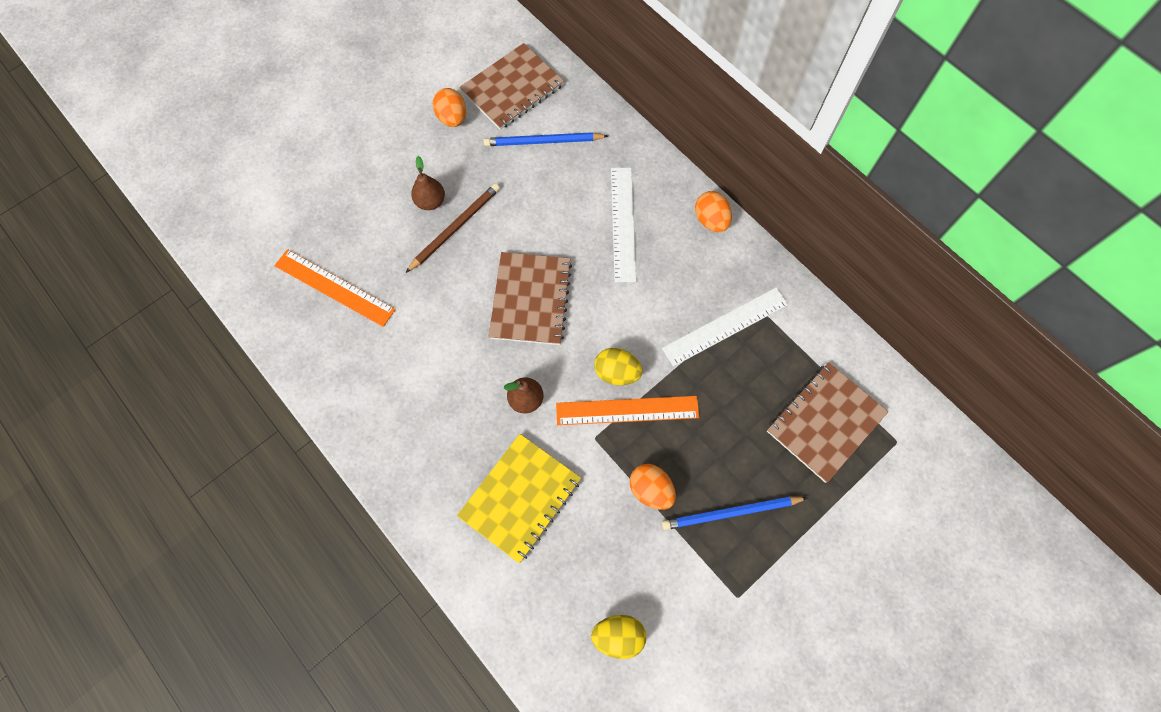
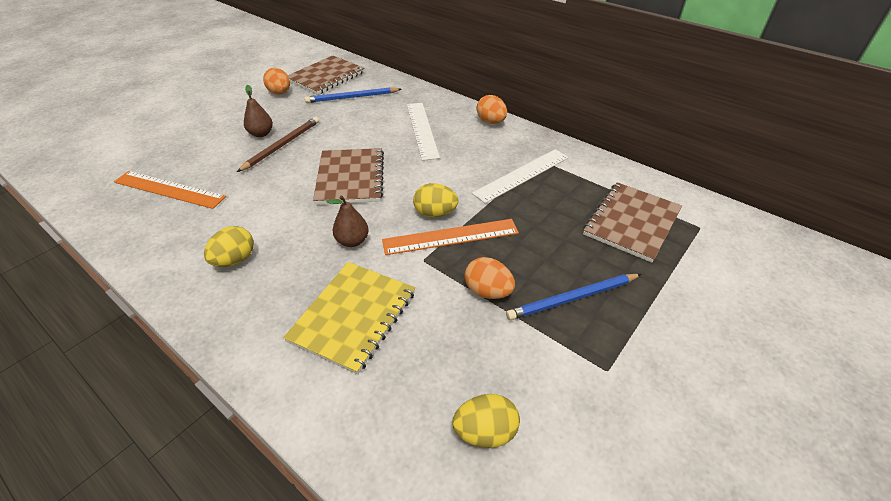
camera: 10 degrees left, 25 degrees down
(409, 406) = (235, 260): none -> yellow egg

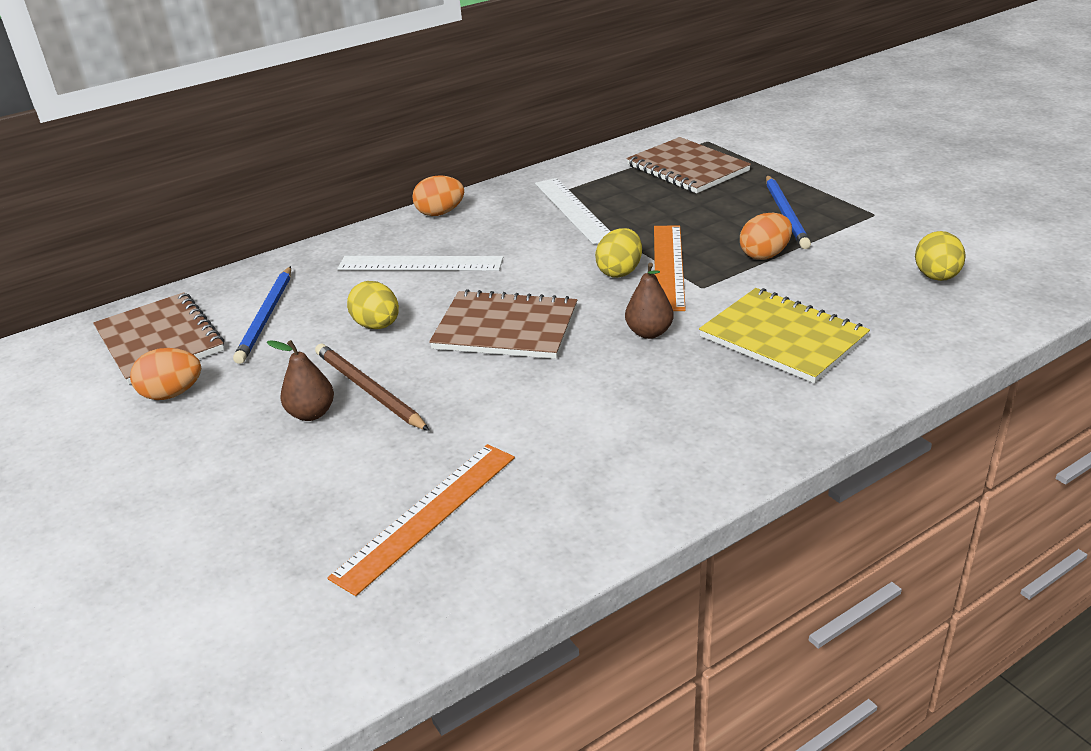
camera: 70 degrees left, 10 degrees down
(235, 260) = (651, 429): yellow egg -> yellow egg (377, 326)

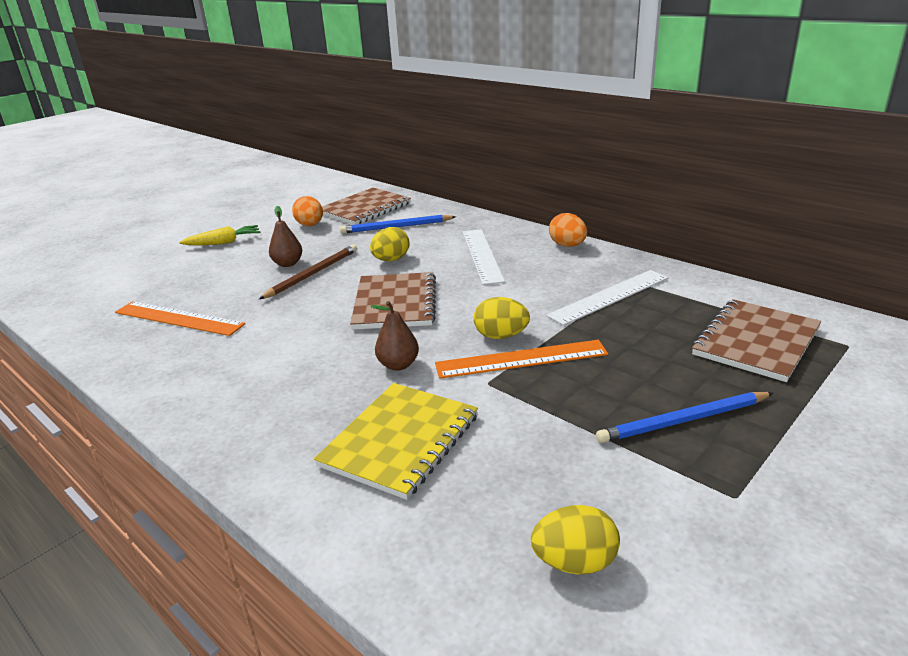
camera: 75 degrees right, 5 degrees down
(150, 489) = (223, 242): none -> yellow carrot
(764, 255) = (571, 414): orange egg -> none

